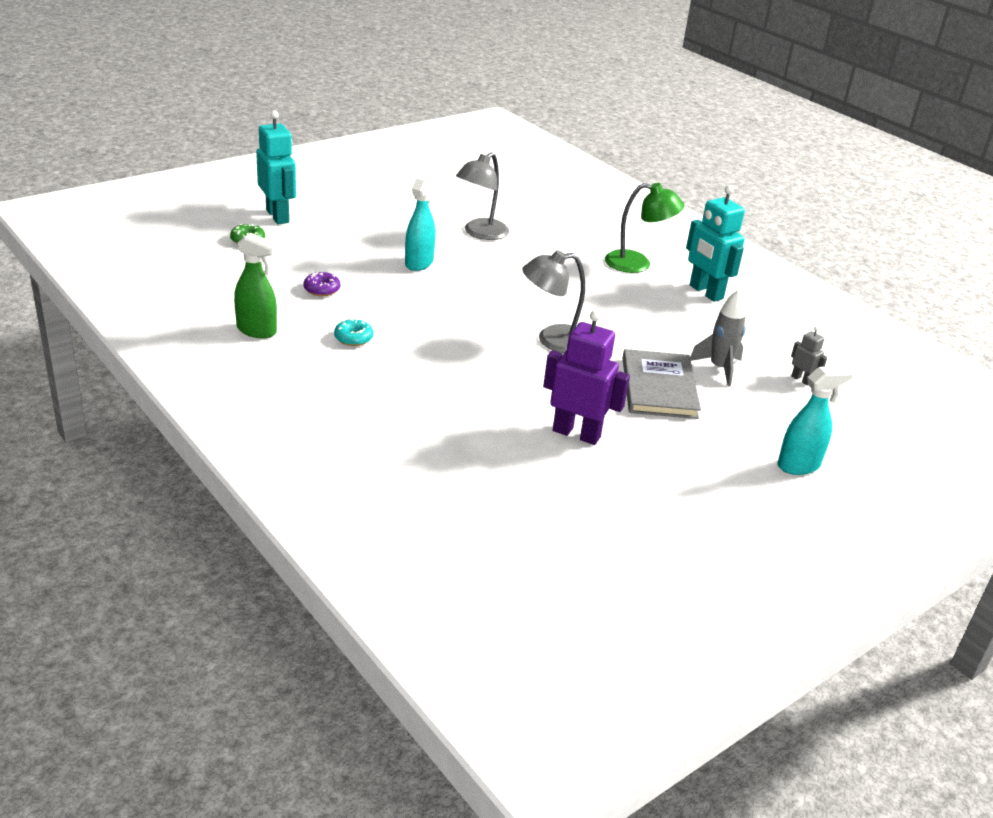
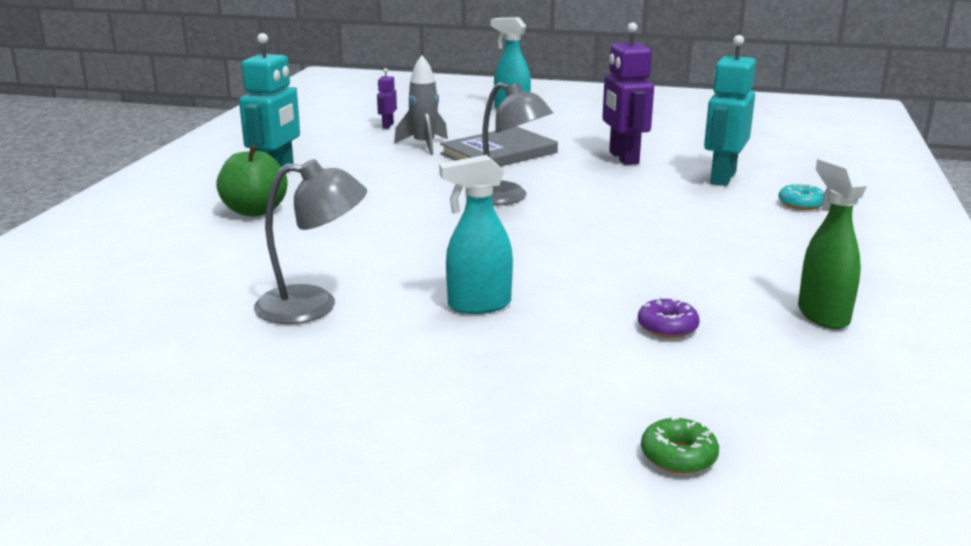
camera: 125 degrees left, 10 degrees down
(278, 216) = (550, 484): turquoise robot -> turquoise robot (722, 178)
(353, 338) = (708, 267): turquoise donut -> turquoise donut (801, 204)
(637, 264) = (255, 211): green lamp -> green apple
(801, 379) = (387, 125): grey robot -> purple robot

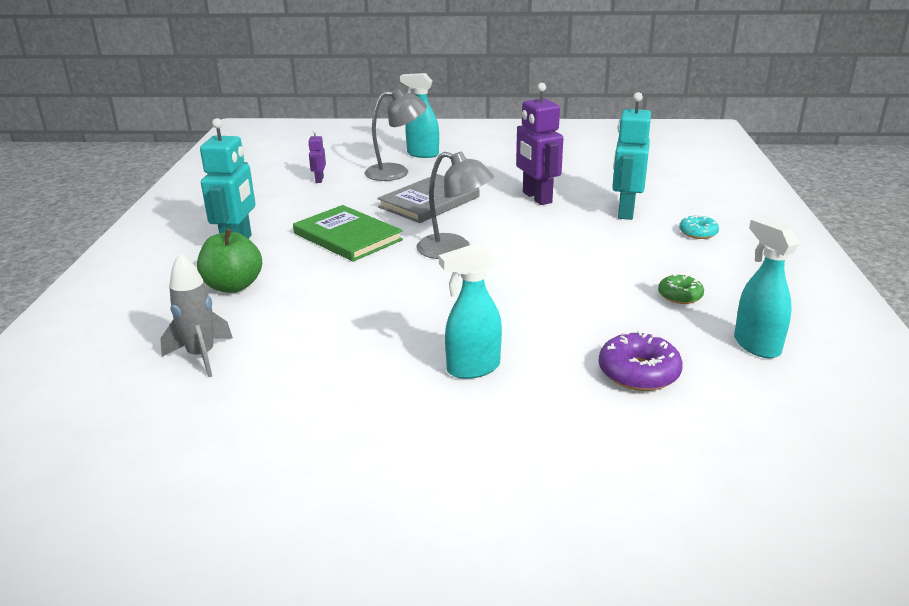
camera: 10 degrees left, 5 degrees up
(313, 306) = (327, 386): grey lamp -> grey lamp (396, 172)
(395, 177) = (347, 237): none -> green book
(424, 145) = (360, 199): grey rocket -> grey rocket (201, 356)
(667, 327) = (638, 372): purple donut -> purple donut, size x1.58
(678, 456) = (696, 505): green donut -> green donut (680, 296)
(822, 315) = (756, 345): green spray bottle -> turquoise spray bottle

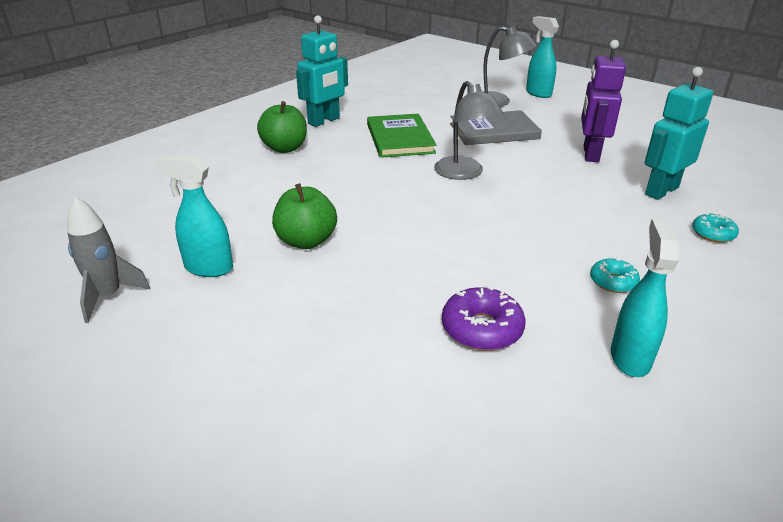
camera: 35 degrees right, 5 degrees up
(201, 356) = (210, 186): grey rocket -> grey rocket (108, 297)
(319, 180) = (434, 92): purple robot -> none
(392, 367) = (306, 241): none -> green apple
(472, 368) = (357, 266): turquoise spray bottle -> turquoise spray bottle (208, 268)
(680, 296) = (613, 282): green donut -> turquoise donut

